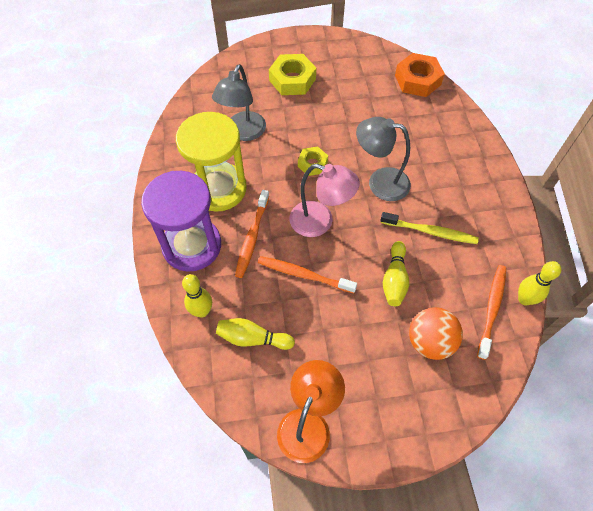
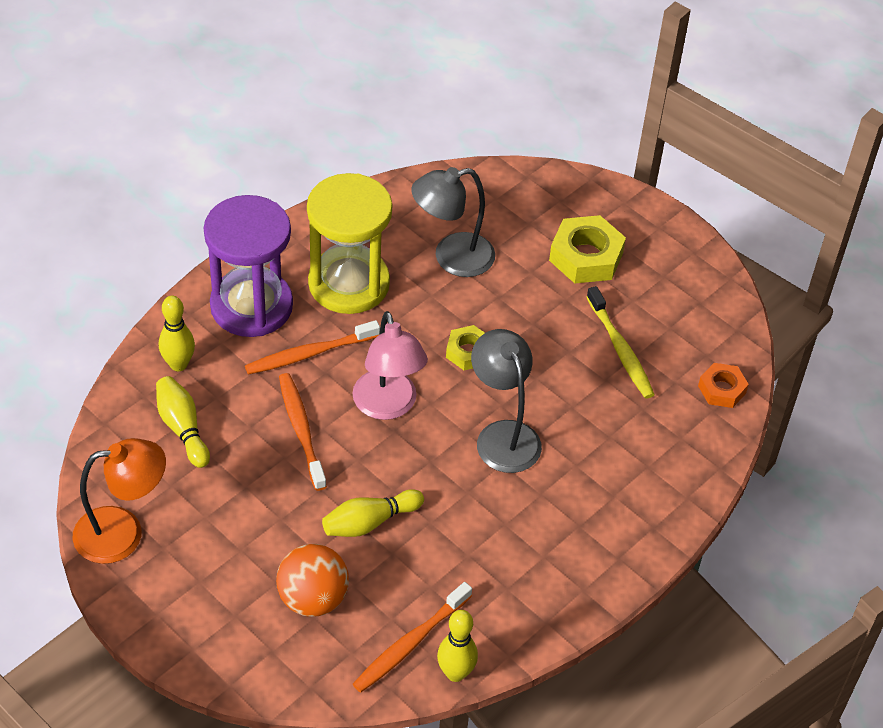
camera: 50 degrees right, 10 degrees down
(417, 80) = (721, 389): orange nut -> orange nut, size x0.60
(430, 231) = (472, 525): yellow toothbrush -> yellow toothbrush (620, 349)
(491, 309) = (410, 643): orange toothbrush -> orange toothbrush turned 150 degrees clockwise

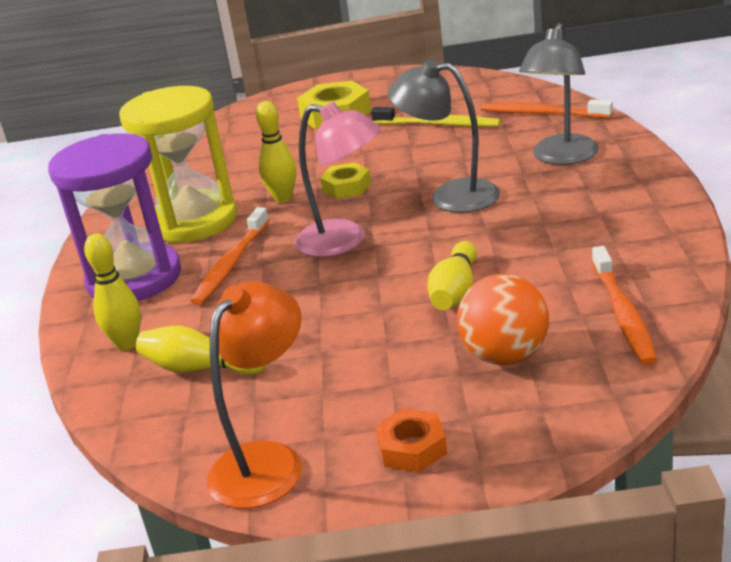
camera: 40 degrees left, 20 degrees down
(301, 430) = (304, 296): orange toothbrush -> orange toothbrush (542, 113)
(452, 258) = (247, 167): grey lamp -> grey lamp (561, 157)
(455, 673) = (684, 299): yellow bowling pin -> yellow bowling pin (283, 198)
(721, 389) = (529, 98): orange nut -> orange nut (412, 448)

